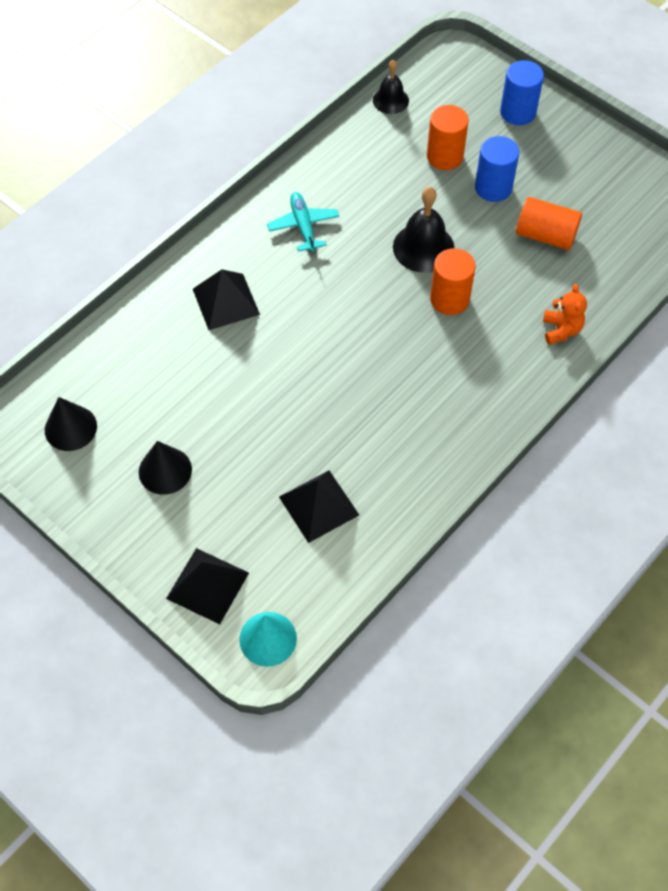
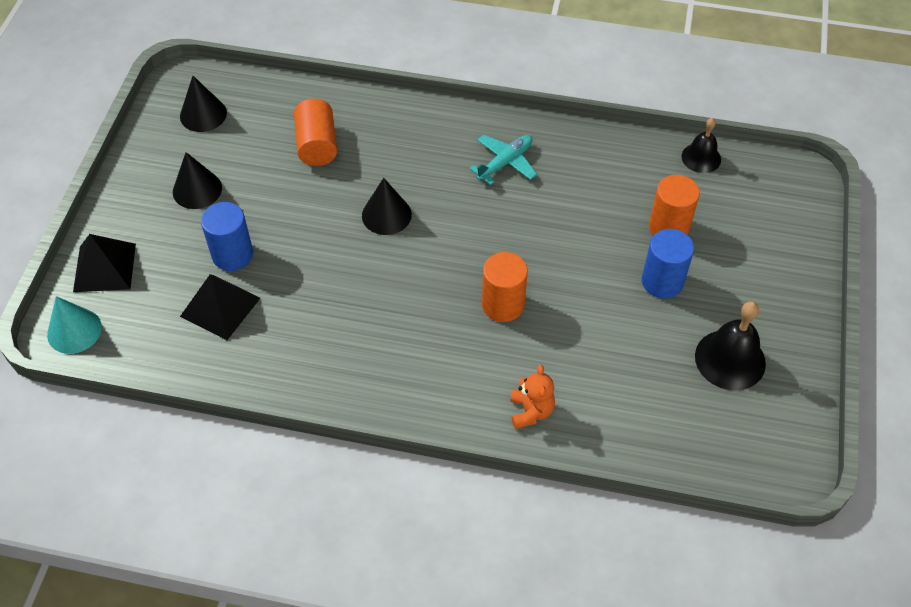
camera: 60 degrees right, 5 degrees down
(225, 301) = (387, 149): black pyramid -> none
(301, 336) = (386, 215): none -> black cone
(423, 247) = (547, 259): black bell -> black bell (730, 359)
(517, 112) = (774, 261): blue cylinder -> blue cylinder (232, 255)
(545, 235) = (637, 349): orange cylinder -> orange cylinder (317, 145)
(561, 330) = (531, 411): orange teddy bear -> orange teddy bear turned 60 degrees counterclockwise

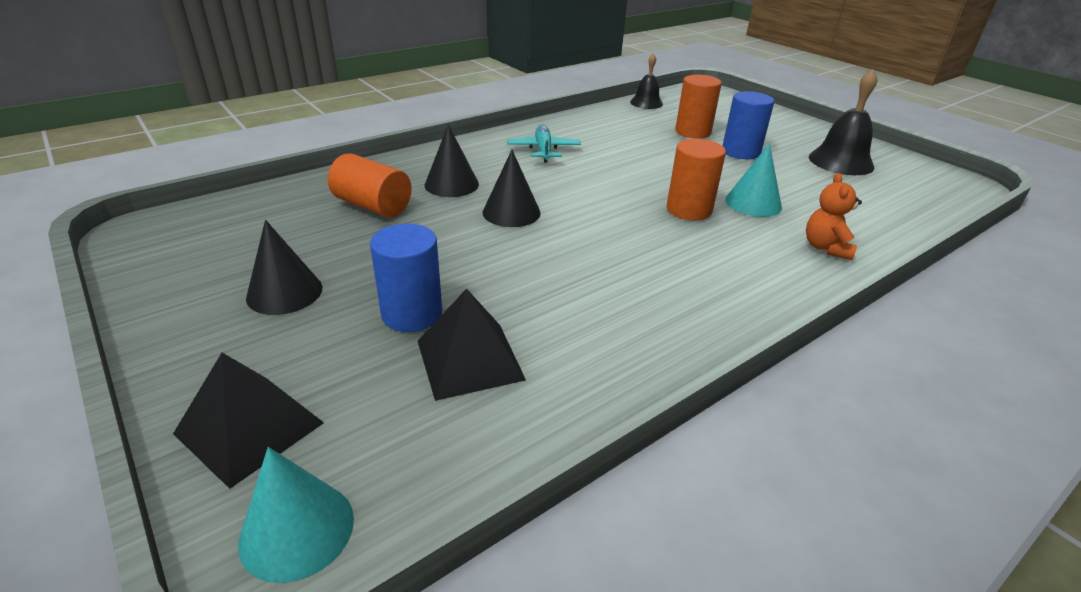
camera: 50 degrees left, 20 degrees down
(203, 114) = (205, 241): black cone -> black cone (451, 184)
(531, 411) = (826, 248): orange teddy bear -> orange teddy bear turned 120 degrees counterclockwise
(561, 337) = (753, 203): none -> turquoise cone

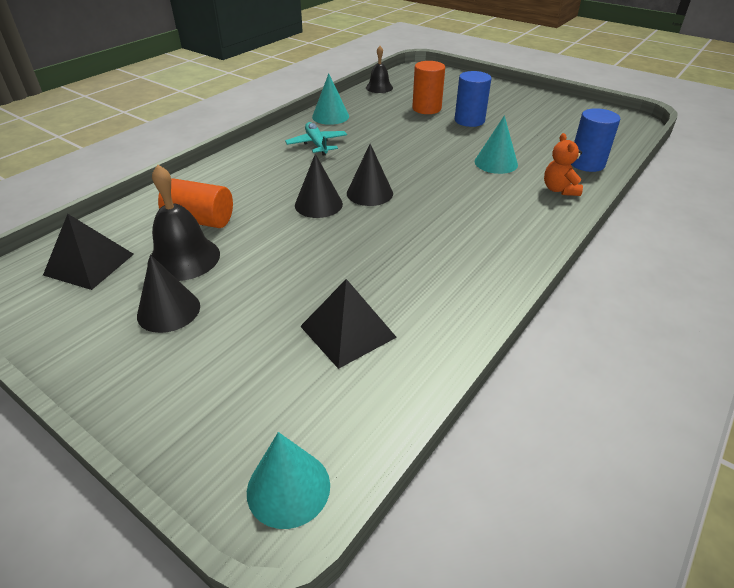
camera: 15 degrees left, 5 degrees up
(249, 428) = (206, 425): black pyramid -> black pyramid (89, 264)
(412, 314) = (284, 305): blue cylinder -> blue cylinder (587, 163)
(451, 184) = (257, 188): black cone -> black cone (369, 193)
(574, 124) = (330, 116): none -> turquoise cone
(689, 210) = (452, 177): orange cylinder -> none
(841, 162) = (543, 117): black bell -> black bell (184, 258)

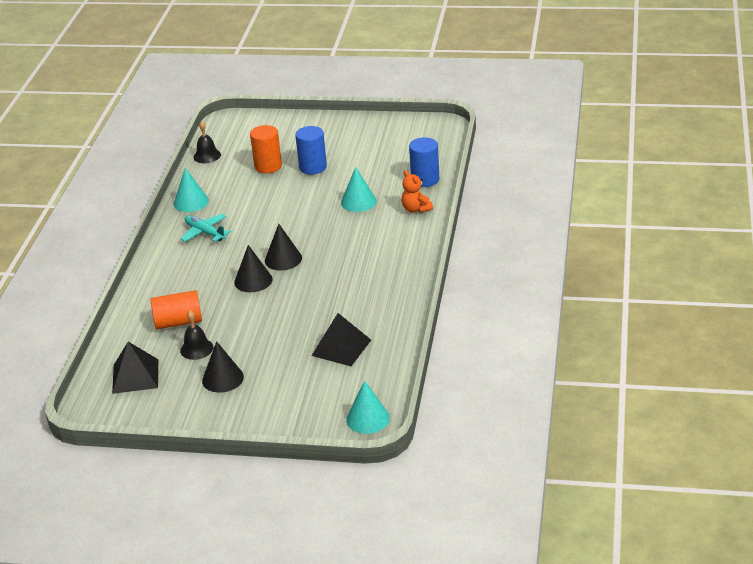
camera: 25 degrees left, 5 degrees down
(184, 258) = (196, 349): black bell -> black bell, size x0.64

